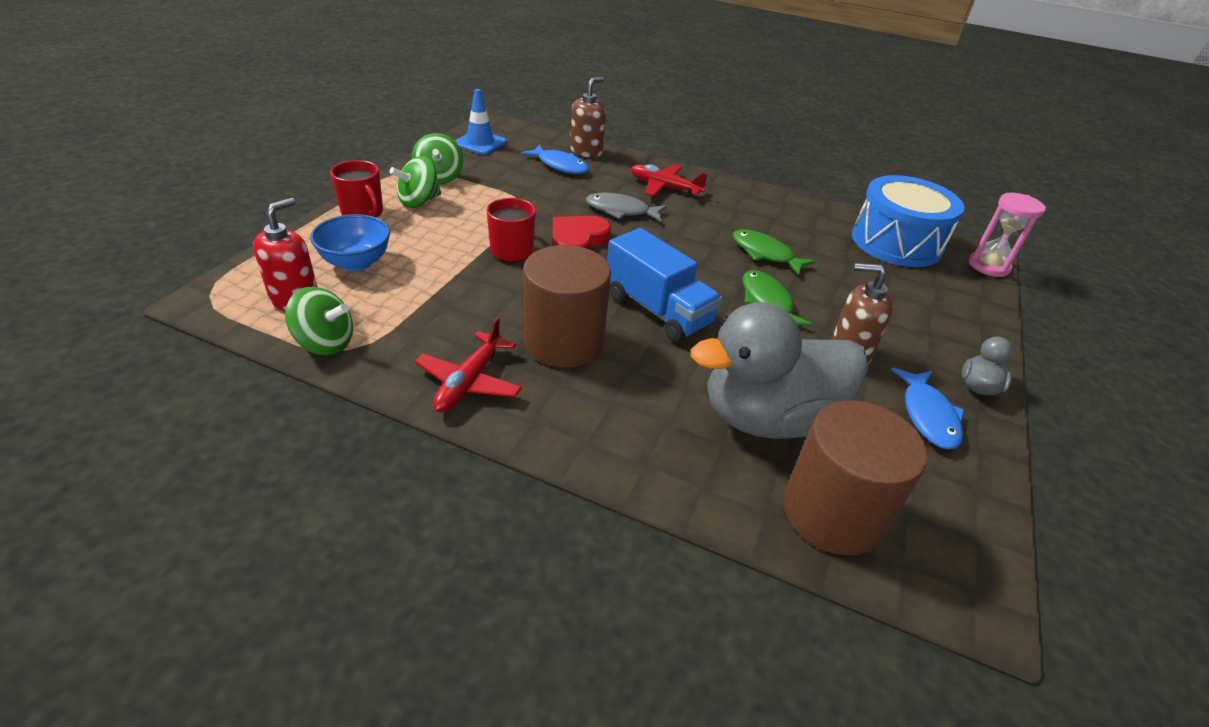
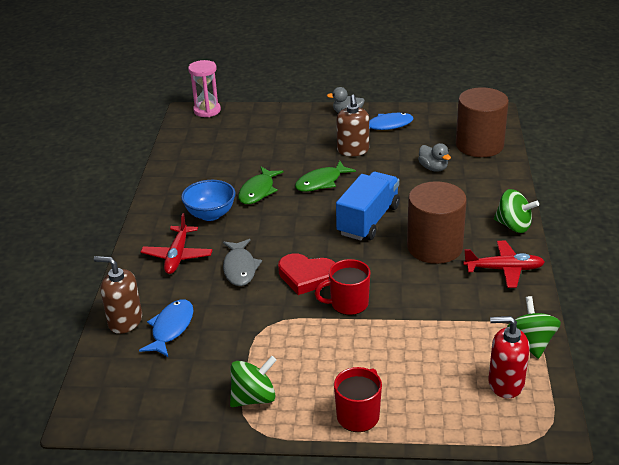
camera: 105 degrees left, 5 degrees down
(356, 262) = (435, 377): blue bowl -> blue bowl (210, 214)
(419, 201) = (311, 389): green spinning top -> green spinning top (513, 226)
(480, 143) = (149, 404): blue traffic cone -> none
(768, 418) = (433, 168): grey duck -> grey duck, size x0.41
(896, 242) = (199, 143): blue drum -> none

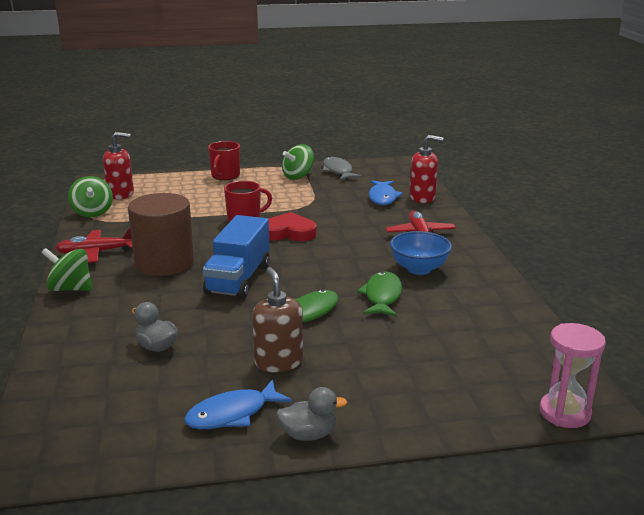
camera: 165 degrees right, 10 degrees down
(125, 321) = (422, 197): brown soap dispenser -> red soap dispenser
(240, 268) = (354, 232): grey fish -> grey fish (338, 171)
(479, 145) = (76, 392): brown cylinder -> none

